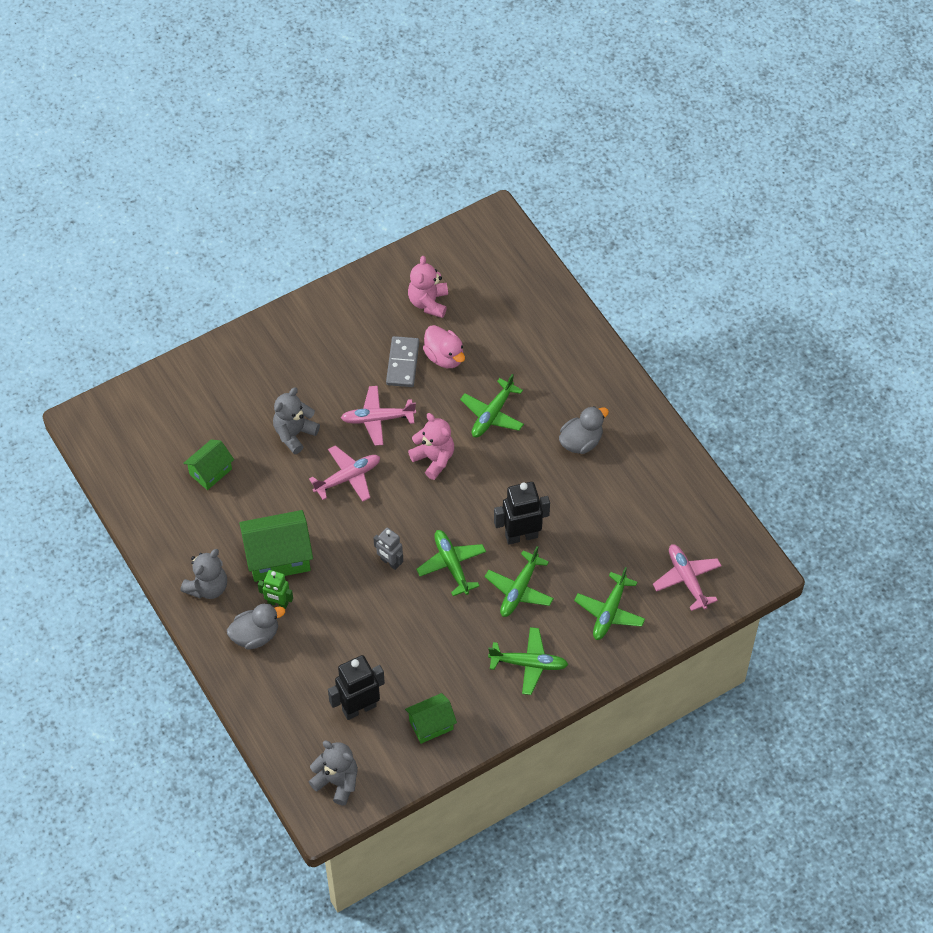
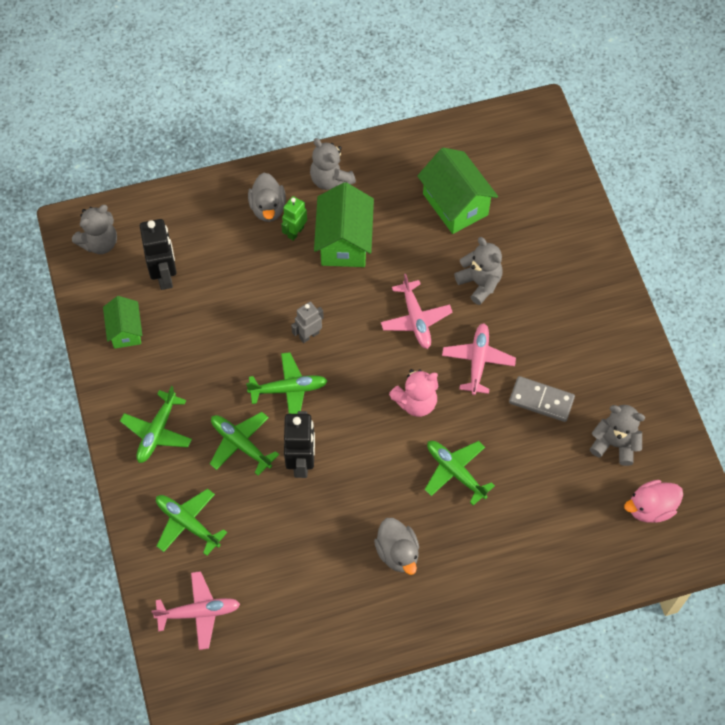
camera: 105 degrees right, 5 degrees up
(210, 472) = (455, 204): green house -> green house, size x1.65
(428, 302) = (614, 444): pink teddy bear -> grey teddy bear
(444, 357) = (540, 443): pink duck -> pink duck (650, 508)

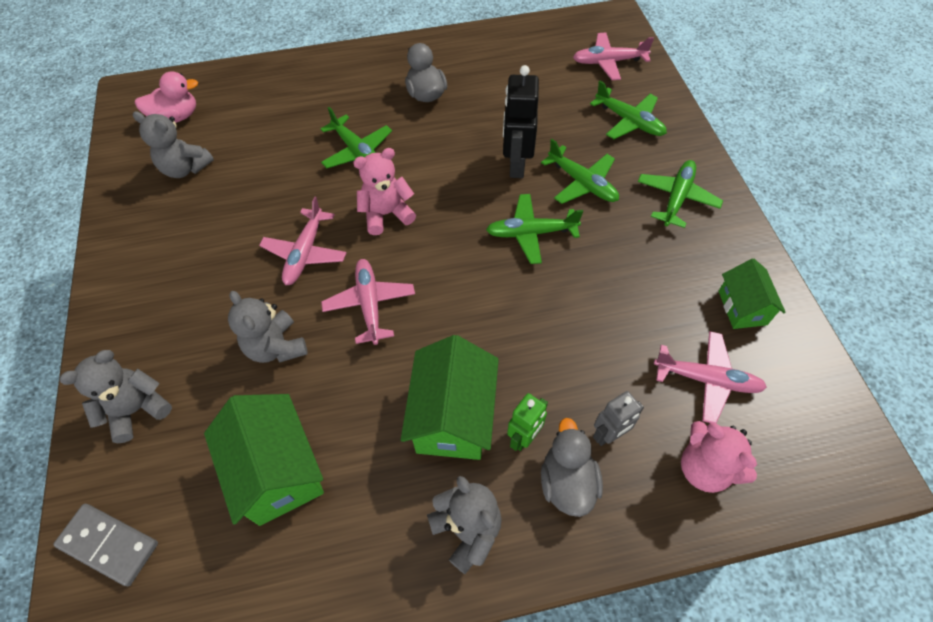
camera: 175 degrees left, 5 degrees down
(99, 243) = (816, 436): grey teddy bear -> grey teddy bear (137, 409)
(165, 275) = (707, 379): black robot -> pink plane
(178, 220) = (704, 468): none -> pink teddy bear
(309, 335) = (506, 291): grey robot -> grey robot (608, 435)
(541, 400) = (246, 210): grey domino -> grey domino (109, 545)

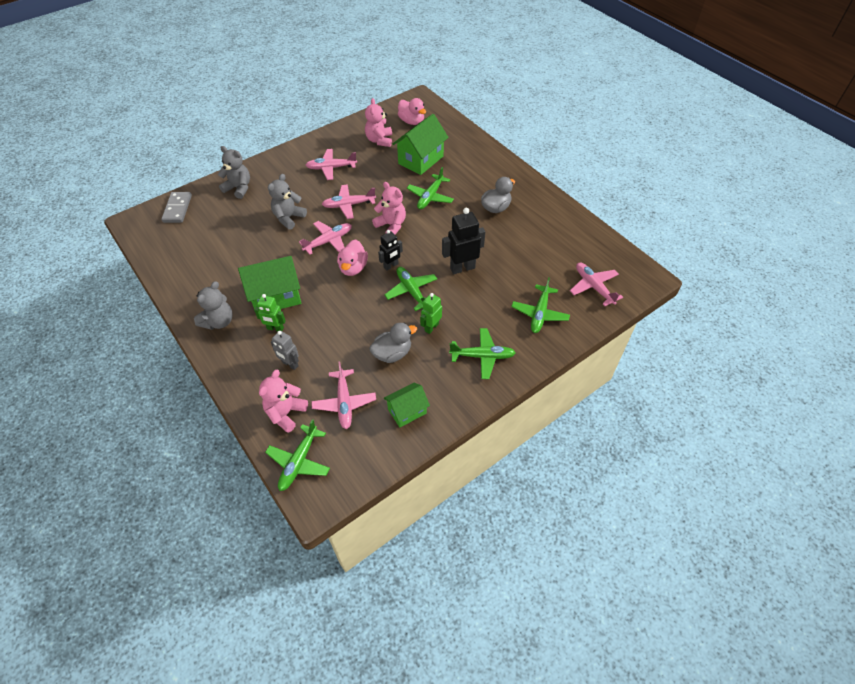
camera: 65 degrees right, 5 degrees down
(185, 168) = (379, 140): grey teddy bear -> pink teddy bear
(198, 250) = (331, 168): none -> pink plane
(278, 471) = (225, 245): green house -> green house (421, 160)
(447, 289) = (353, 268): none -> pink duck
(469, 241) = (391, 266): none -> black robot
(567, 482) = (256, 353): grey duck -> grey duck (392, 353)
(582, 183) = (466, 304): green plane -> green plane (299, 462)
(607, 233) = (431, 327): none -> green robot

